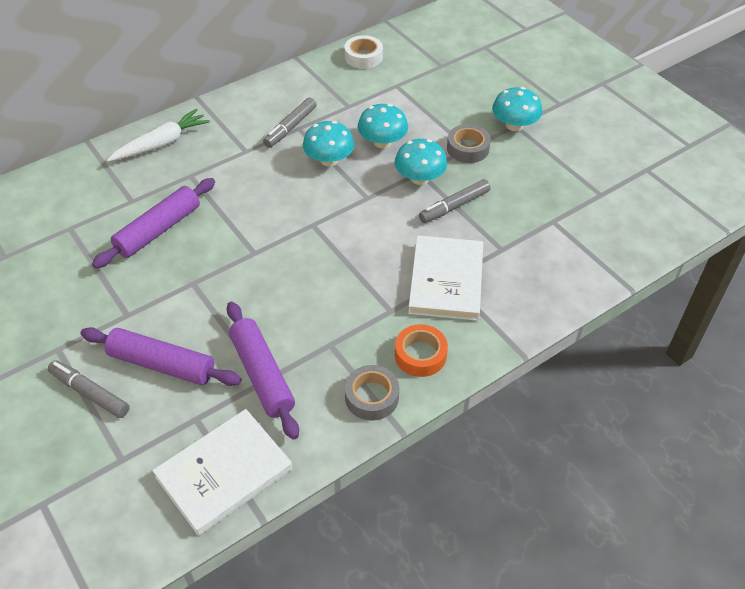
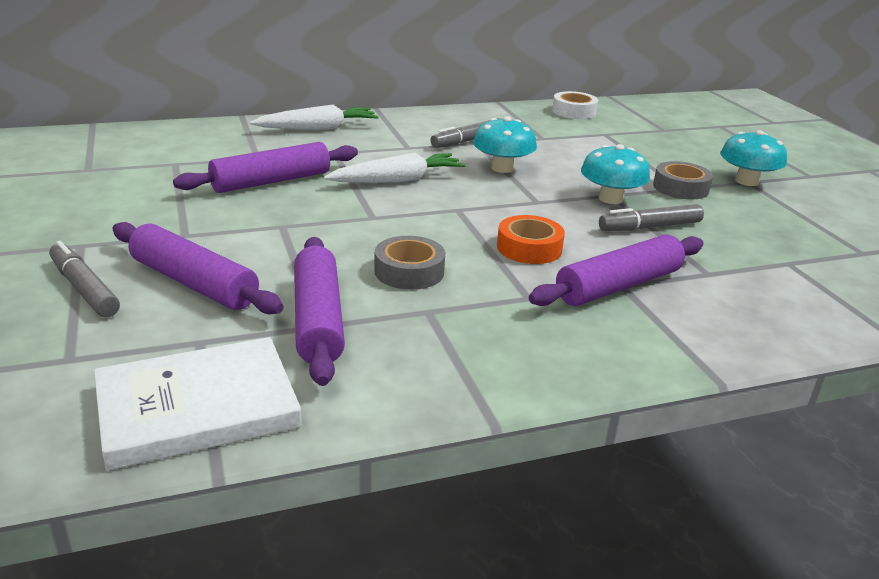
camera: 15 degrees right, 20 degrees down
(255, 200) = (398, 180): none -> white carrot
(371, 397) = (464, 375): grey tape -> grey tape (409, 271)
(382, 142) = (573, 166): turquoise mushroom -> none
(420, 355) = (556, 348): orange tape -> orange tape (529, 248)
(446, 280) = (618, 286): white book -> purple rolling pin

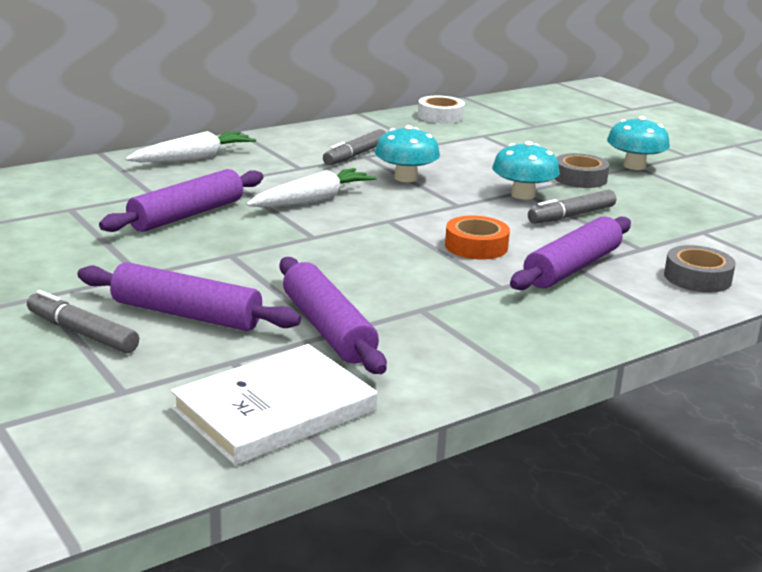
camera: 15 degrees left, 5 degrees down
(409, 271) = (381, 279): grey tape -> grey tape (697, 278)

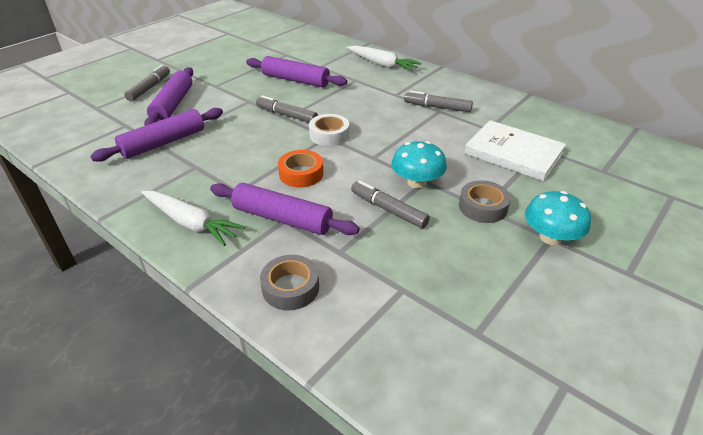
camera: 75 degrees right, 15 degrees up
(274, 410) = (76, 144): white book -> white book (513, 153)
(305, 235) = (286, 115): none -> grey marker
(313, 200) = (343, 108): white carrot -> white carrot (191, 223)
(405, 178) = (410, 131): turquoise mushroom -> none
(440, 116) = (566, 125): white tape -> white tape (329, 135)

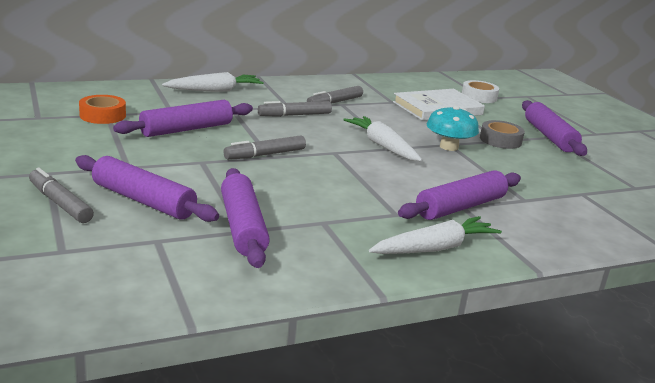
camera: 65 degrees left, 15 degrees down
(290, 288) = (561, 229): grey tape -> none
(301, 174) = (392, 180): orange tape -> orange tape (102, 115)
(329, 135) = (332, 150): white tape -> white tape (479, 97)
(370, 151) = (382, 146): none -> white carrot
(388, 210) = (480, 167): grey marker -> grey marker (294, 115)
(550, 237) = (549, 136): turquoise mushroom -> purple rolling pin

